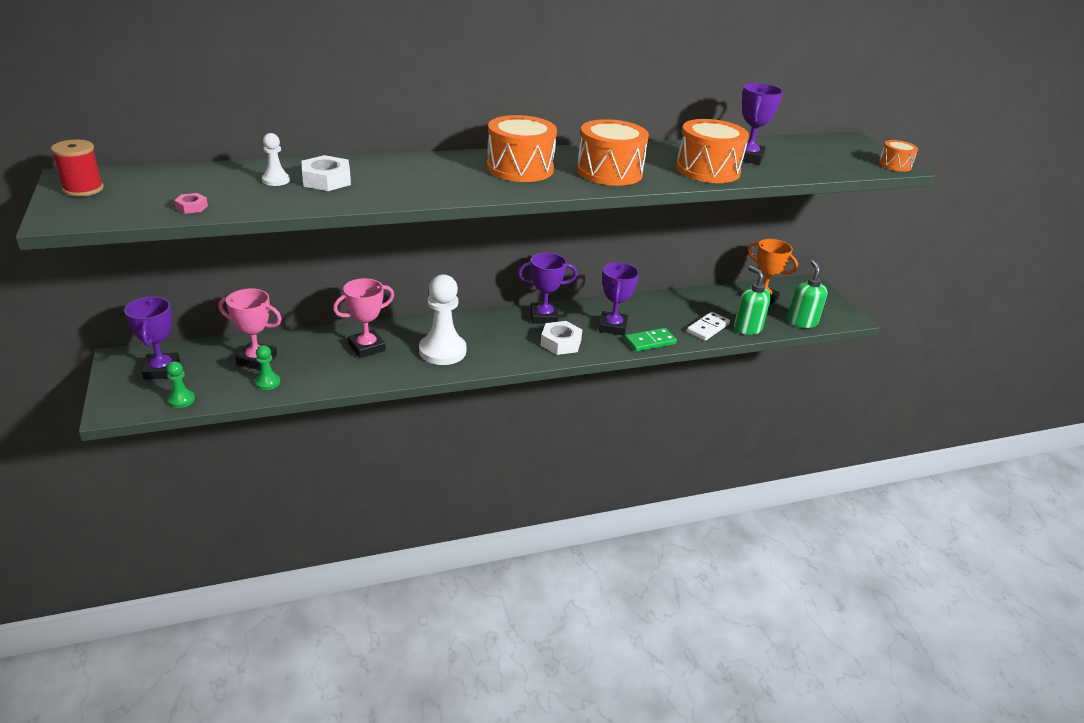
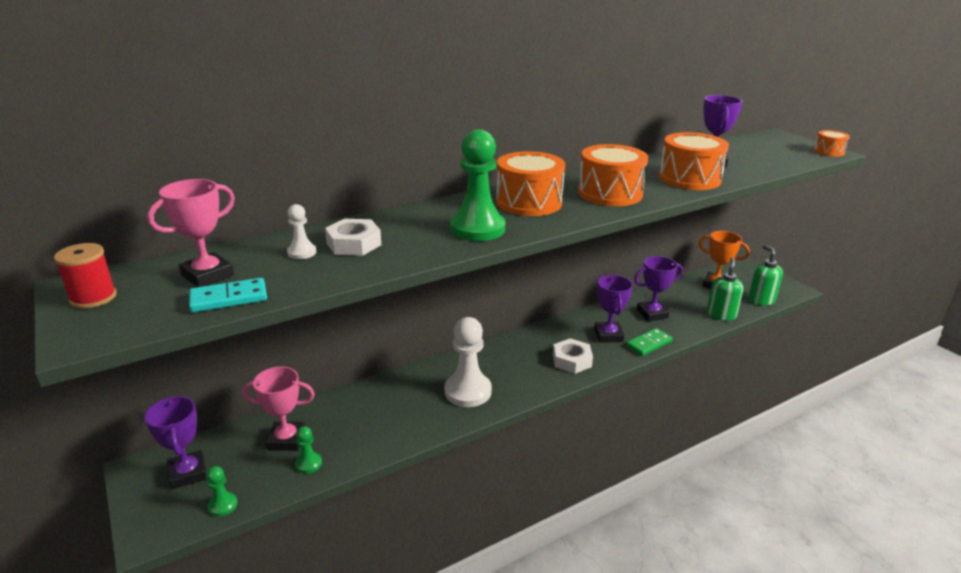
camera: 10 degrees left, 5 degrees down
(191, 207) = (229, 298): pink nut -> turquoise domino
(366, 347) = (392, 402): pink trophy -> pink trophy (207, 275)
(450, 184) = (477, 229): none -> green pawn
(543, 317) = (542, 337): purple trophy -> purple trophy (652, 314)
(707, 328) = (689, 321): white domino -> none
(747, 328) = (721, 315): green soap dispenser -> green soap dispenser turned 60 degrees clockwise

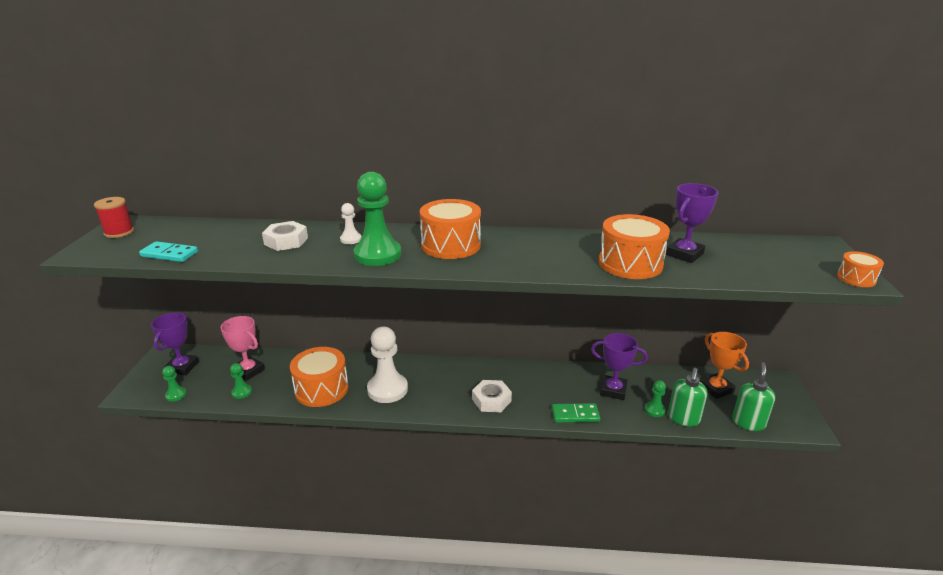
camera: 35 degrees right, 0 degrees up
(207, 275) = (184, 236): pink trophy -> none
(302, 252) = (250, 238): white pawn -> white pawn (351, 239)
(608, 335) = (548, 392): purple trophy -> none
(610, 193) = (529, 256): orange drum -> orange drum (321, 389)
(696, 317) = (654, 410): none -> green pawn
(721, 315) = (683, 418): green soap dispenser -> green soap dispenser turned 150 degrees clockwise

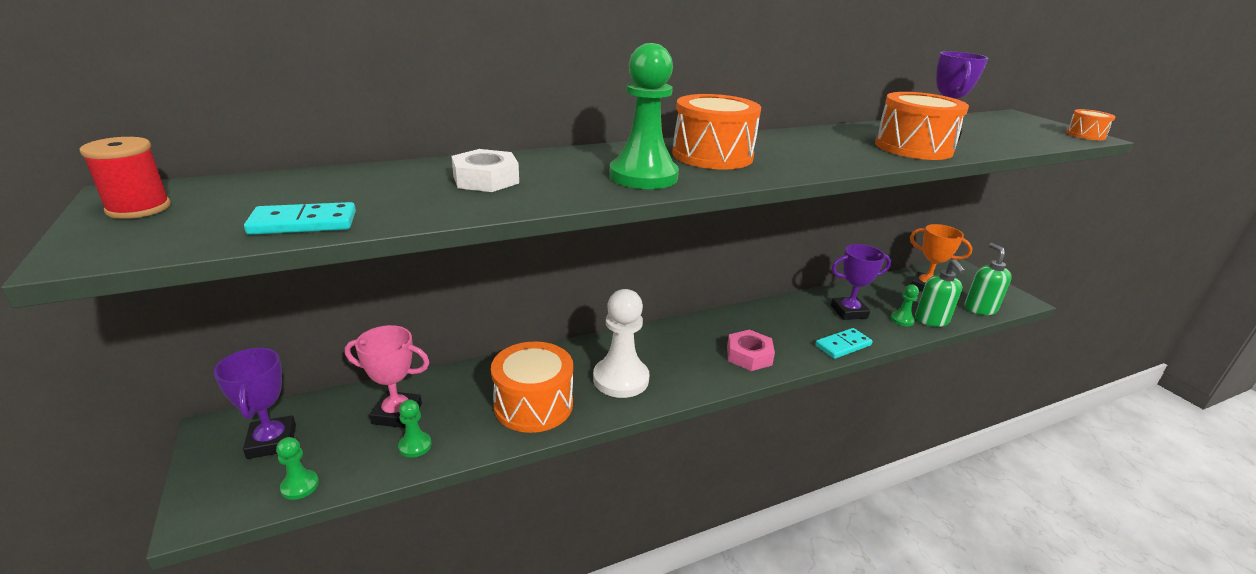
camera: 30 degrees left, 0 degrees up
(351, 239) = (577, 165): white pawn -> none
(491, 400) = (749, 355): white nut -> pink nut
(575, 415) = (843, 345): green domino -> turquoise domino

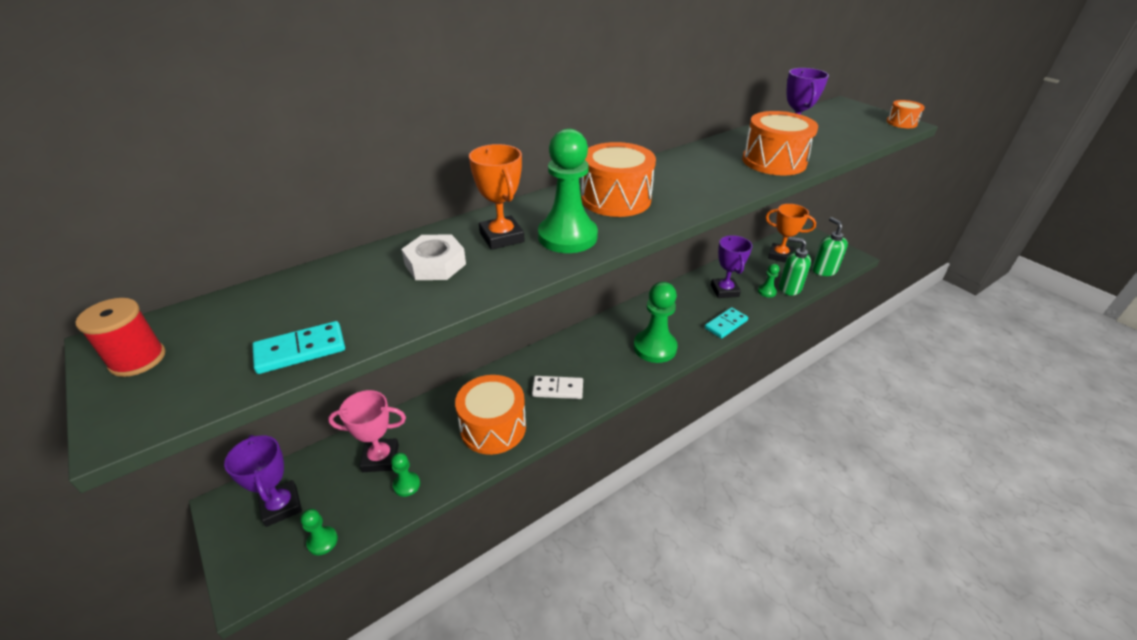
camera: 10 degrees left, 10 degrees up
(569, 169) = (501, 237): none -> orange trophy
(621, 379) = (557, 389): white pawn -> white domino
(749, 355) = (655, 347): pink nut -> green pawn
(849, 312) = (724, 291): purple trophy -> purple trophy turned 75 degrees counterclockwise
(931, 320) = (789, 288): green soap dispenser -> green soap dispenser turned 135 degrees clockwise

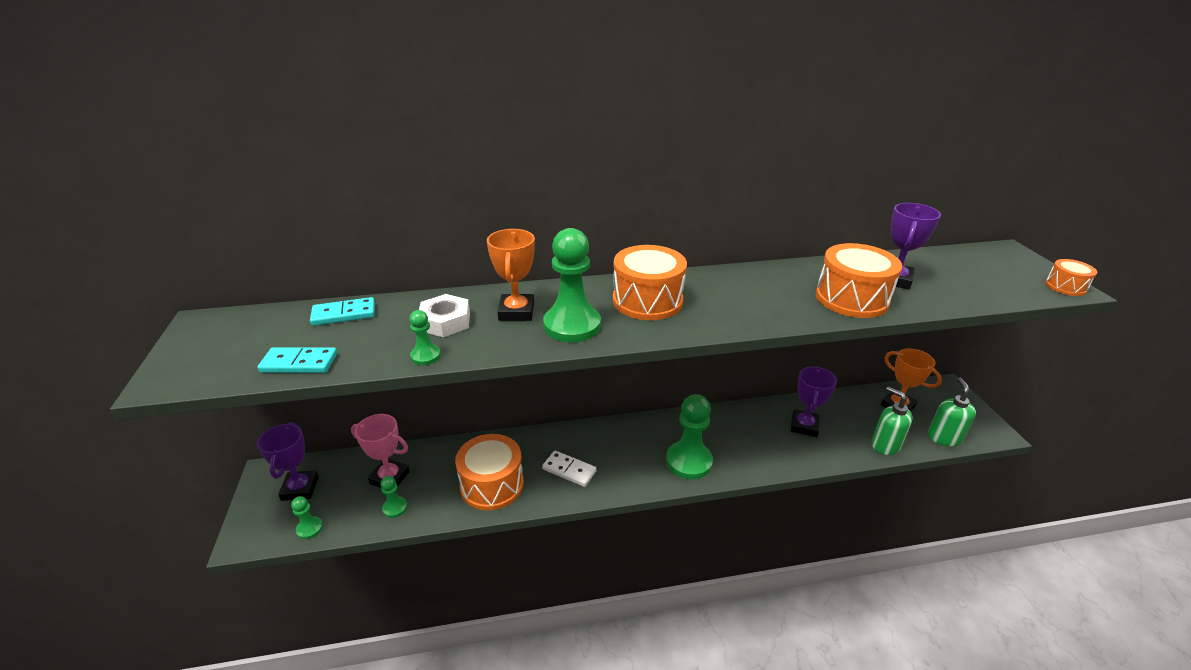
camera: 25 degrees right, 5 degrees down
(138, 359) = (203, 338): red spool -> none
(725, 324) = (781, 462): turquoise domino -> turquoise domino (344, 314)
(766, 291) = (854, 441): green pawn -> green pawn (426, 356)

